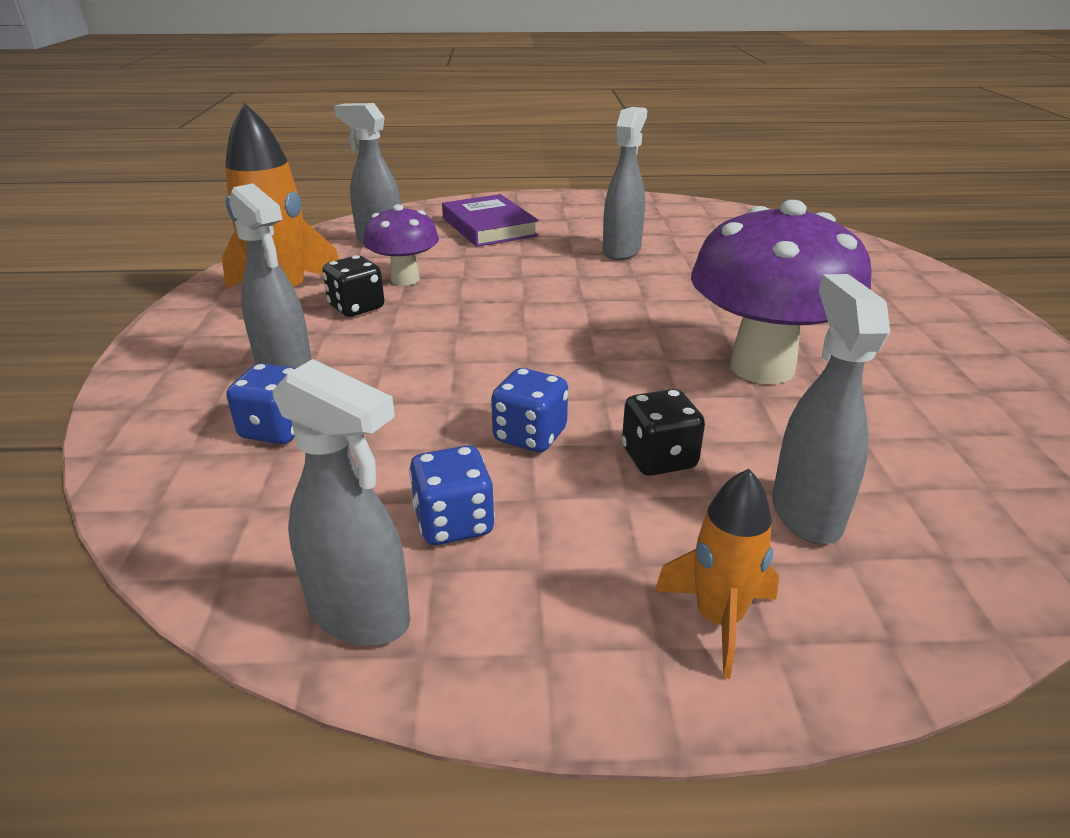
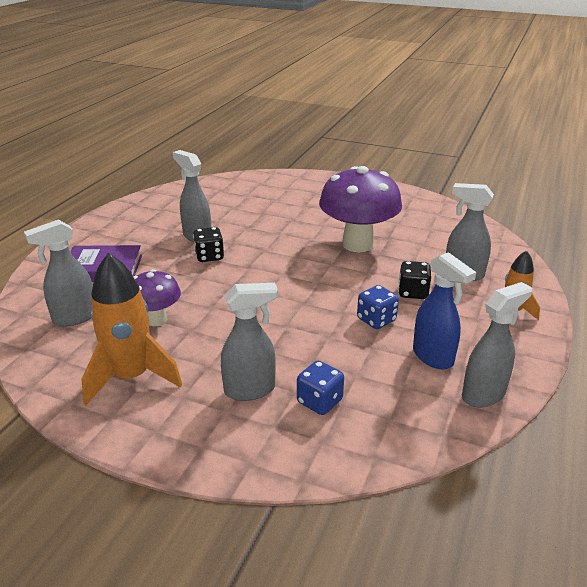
camera: 65 degrees left, 0 degrees up
(356, 307) = (182, 347): black dice -> black dice (209, 256)
(454, 523) = (433, 357): blue dice -> blue spray bottle

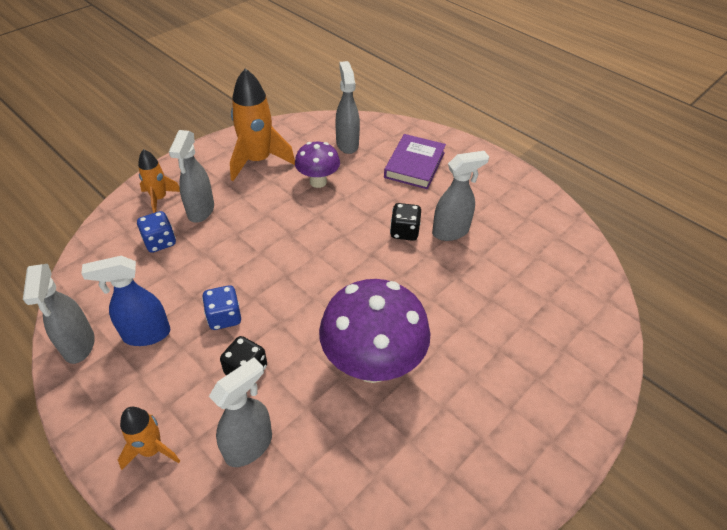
camera: 110 degrees right, 15 degrees up
(248, 438) = (159, 198): none -> orange rocket

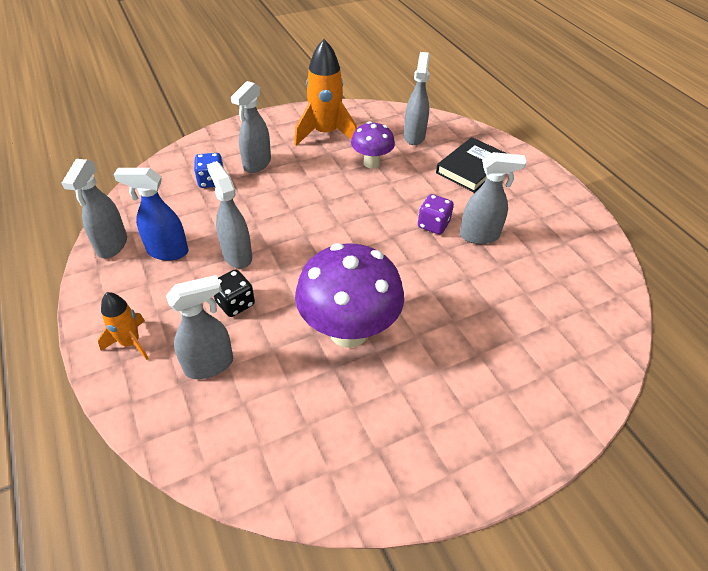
camera: 20 degrees right, 0 degrees up
(159, 198) = (227, 146): orange rocket -> none
(224, 317) = (237, 255): blue dice -> grey spray bottle
(404, 232) = (433, 225): black dice -> purple dice
(414, 165) = (471, 168): purple book -> black book

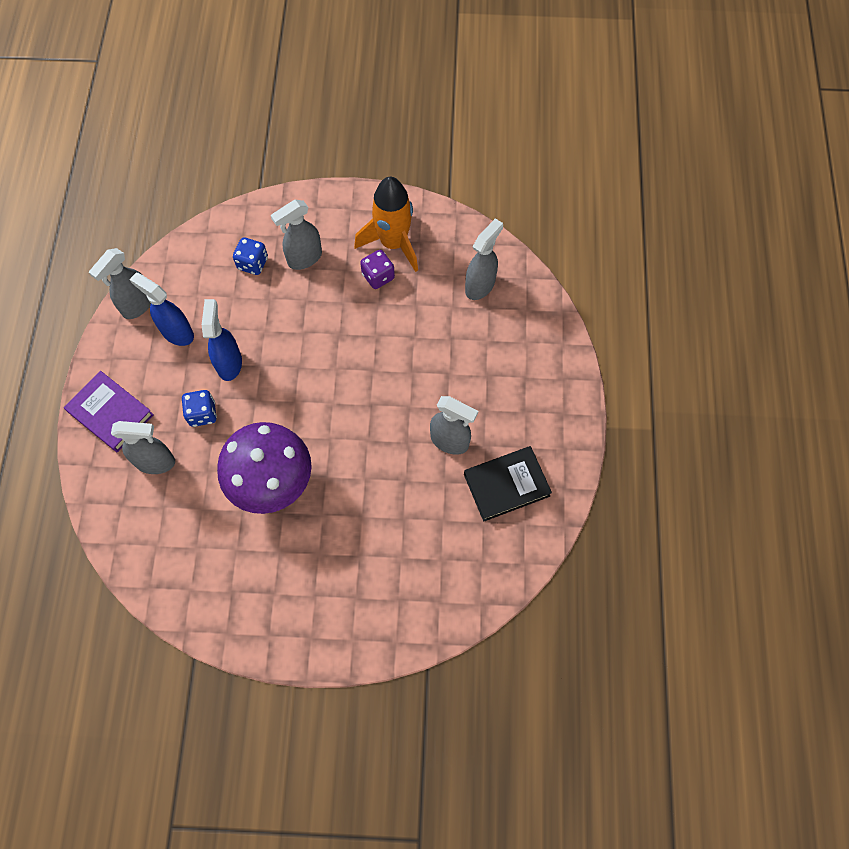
camera: 30 degrees right, 20 degrees up
(130, 343) = (111, 413): orange rocket -> purple book
(235, 303) = (202, 414): black dice -> blue dice
(237, 255) = (229, 363): grey spray bottle -> blue spray bottle
(371, 163) = (412, 305): purple mushroom -> none
(433, 225) = (417, 409): purple dice -> purple dice (378, 276)
(471, 168) = (506, 355): black book -> black book (506, 485)

